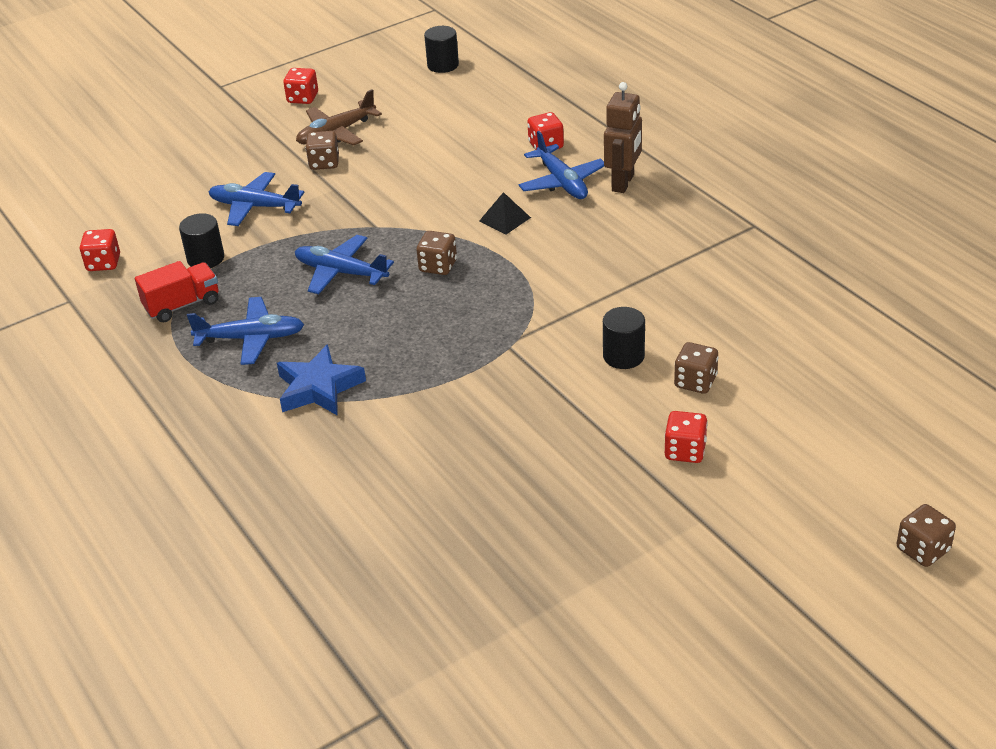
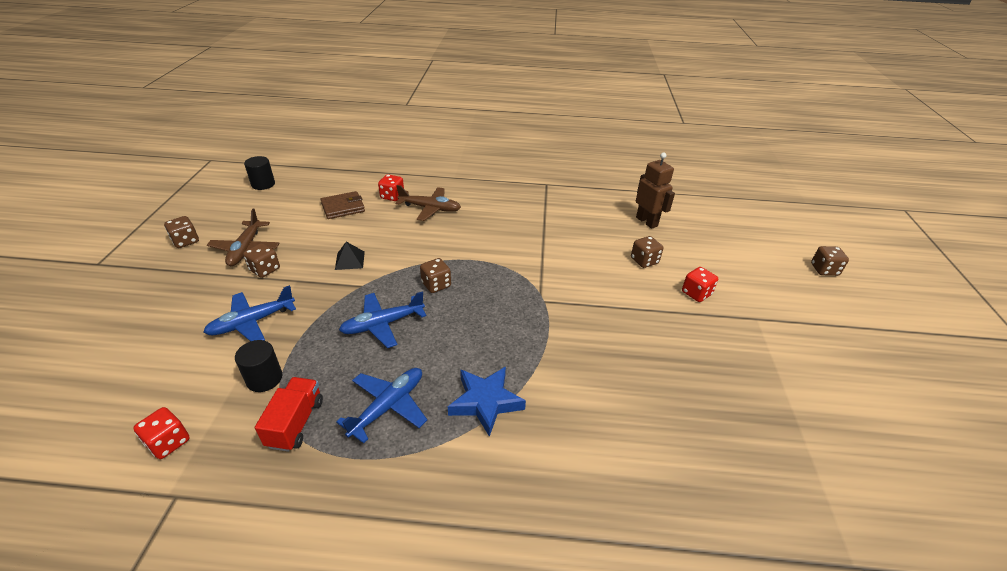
camera: 55 degrees left, 0 degrees up
(303, 98) = (186, 241): red dice -> brown dice
(478, 133) = (343, 207): none -> brown wallet
(505, 219) = (431, 241): black pyramid -> black pyramid (349, 260)
(562, 182) = (430, 208): blue plane -> brown plane
(623, 183) = (460, 194): brown robot -> brown robot (647, 221)
(623, 356) = (599, 269): black cylinder -> none

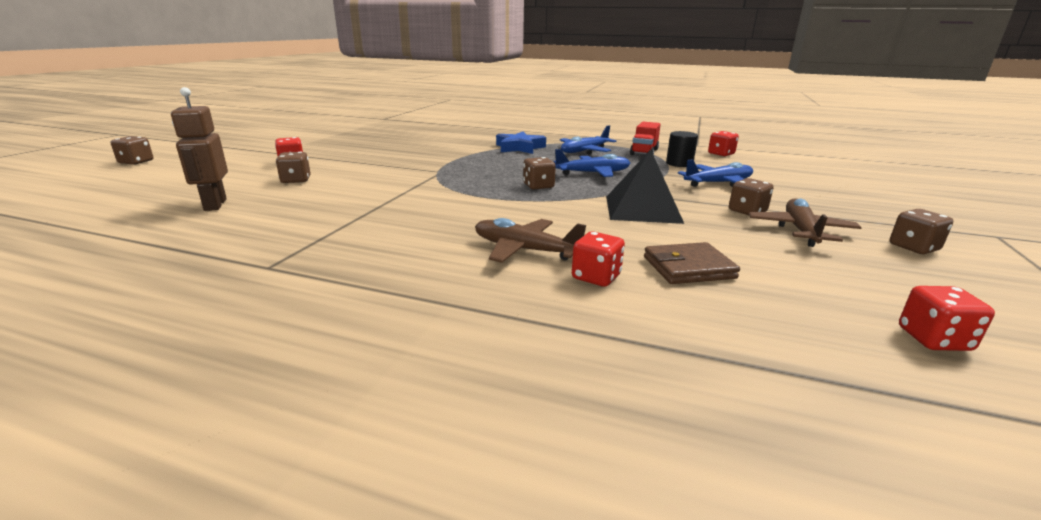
camera: 165 degrees left, 15 degrees down
(263, 184) = (934, 339): black cylinder -> red dice
(349, 260) = (642, 209): black pyramid -> black pyramid, size x1.96

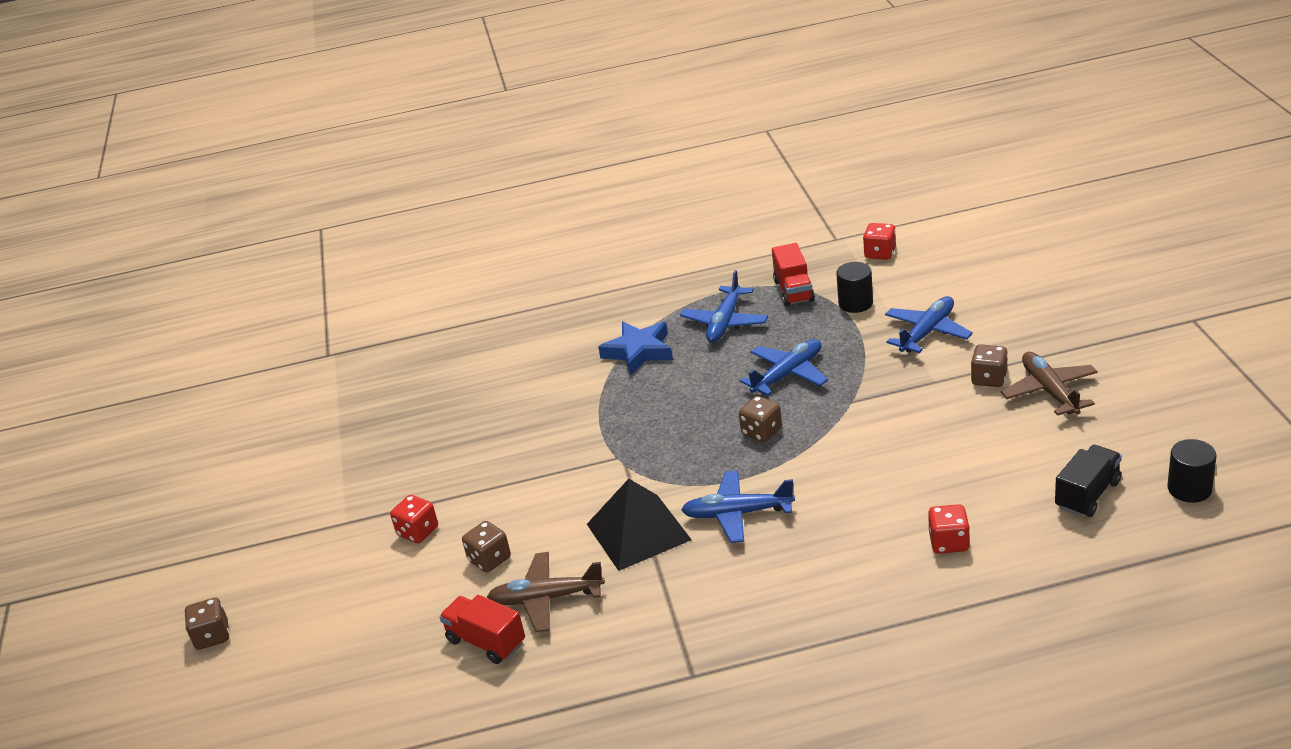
camera: 25 degrees left, 10 degrees up
(215, 205) = (486, 642): brown robot -> red truck
(460, 209) = (737, 514): none -> blue plane
(524, 250) = (863, 540): brown plane -> brown plane (546, 598)
(642, 209) = (899, 423): black pyramid -> black pyramid (638, 531)
(688, 268) = (1002, 494): brown wallet -> none
(784, 298) = (1087, 495): none -> black truck
(913, 247) = (1141, 374): brown dice -> none
(934, 339) = (1189, 489): red dice -> black cylinder

